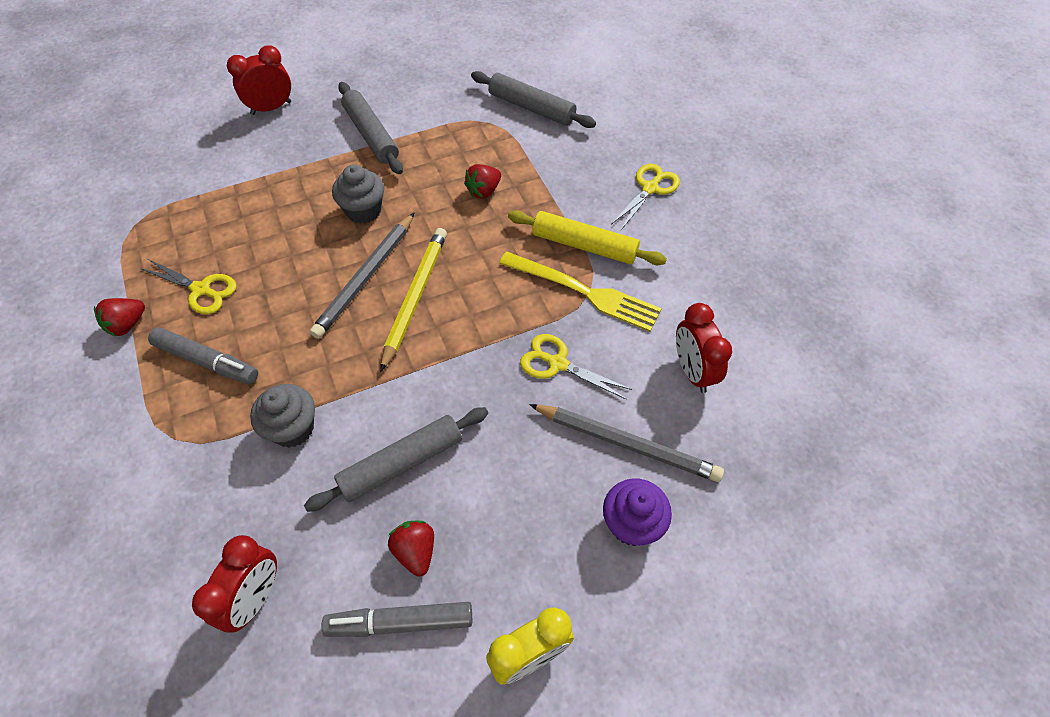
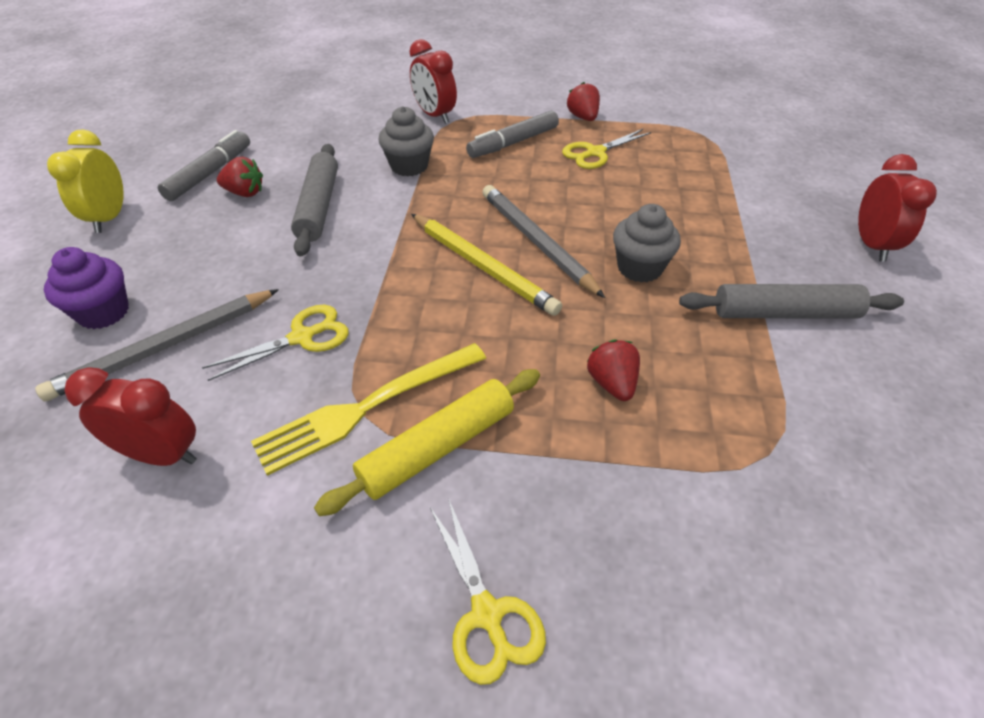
camera: 120 degrees right, 10 degrees down
(255, 597) = (302, 128): red clock -> red clock (435, 115)
(531, 107) = (793, 534): grey rolling pin -> none

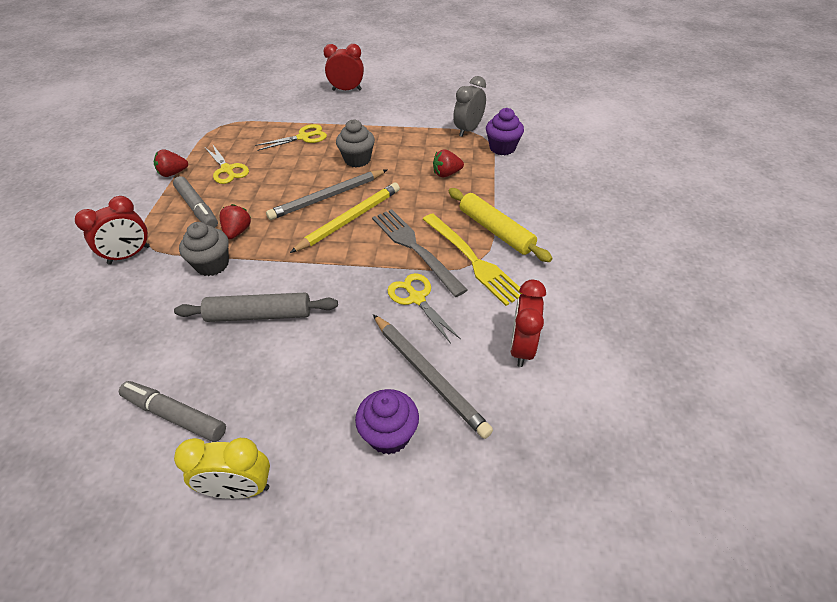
camera: 90 degrees left, 0 degrees up
(245, 193) = (222, 374): red strawberry -> red strawberry (237, 232)
(409, 336) = (414, 248): none -> grey fork
(487, 614) = (576, 212): yellow scissors -> yellow scissors (303, 137)
(727, 489) = (502, 148): none -> purple cupcake
(784, 313) = (396, 120): grey rolling pin -> none
(787, 429) = (468, 130): none -> grey clock

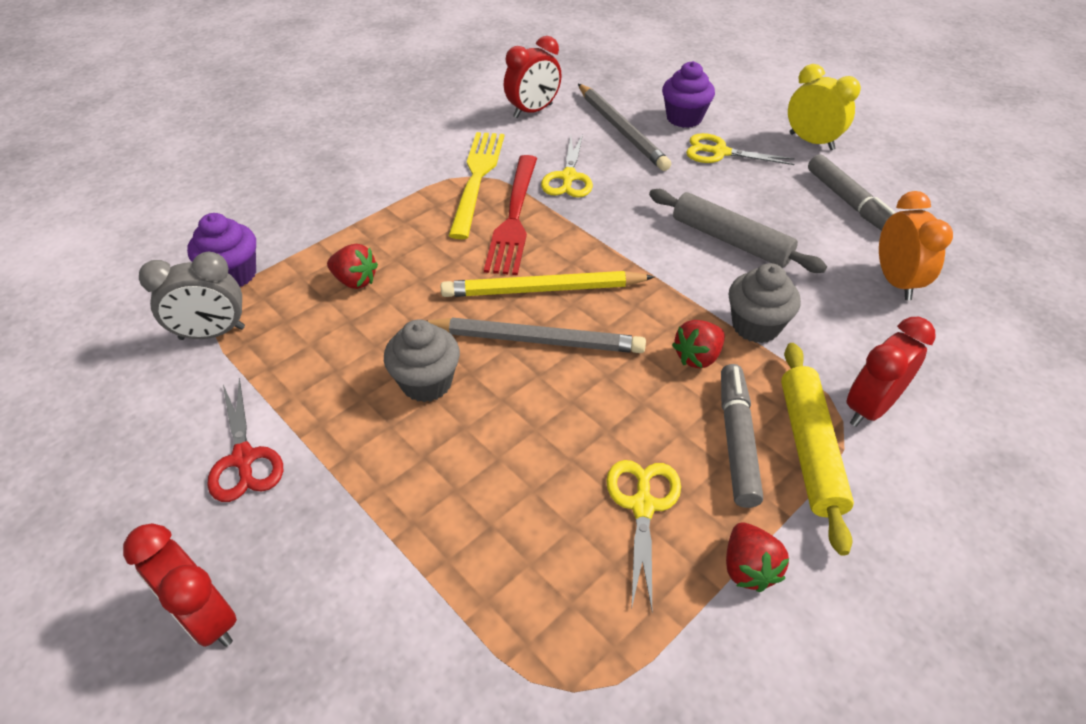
camera: 140 degrees left, 0 degrees up
(121, 350) = (895, 281): none -> orange clock
(129, 255) = (870, 407): red clock -> red clock turned 45 degrees counterclockwise
(173, 173) = (748, 568): red strawberry -> red strawberry turned 60 degrees clockwise
(303, 137) = (448, 504): yellow scissors -> yellow scissors (720, 152)
(391, 113) = (244, 459): none -> red scissors
(414, 248) = (514, 218): grey fork -> red fork
(428, 375) = (621, 130): grey pencil -> grey pencil turned 150 degrees clockwise
(495, 231) = (415, 189): yellow rolling pin -> yellow rolling pin (810, 449)

